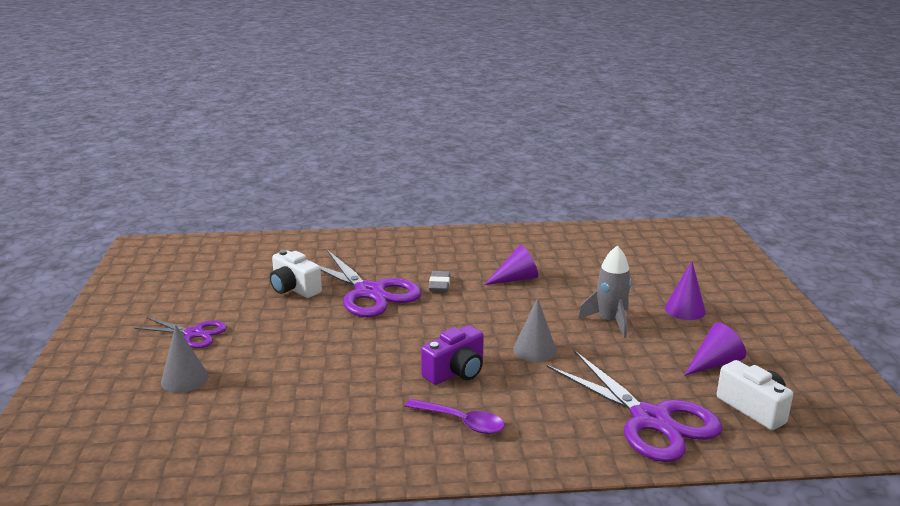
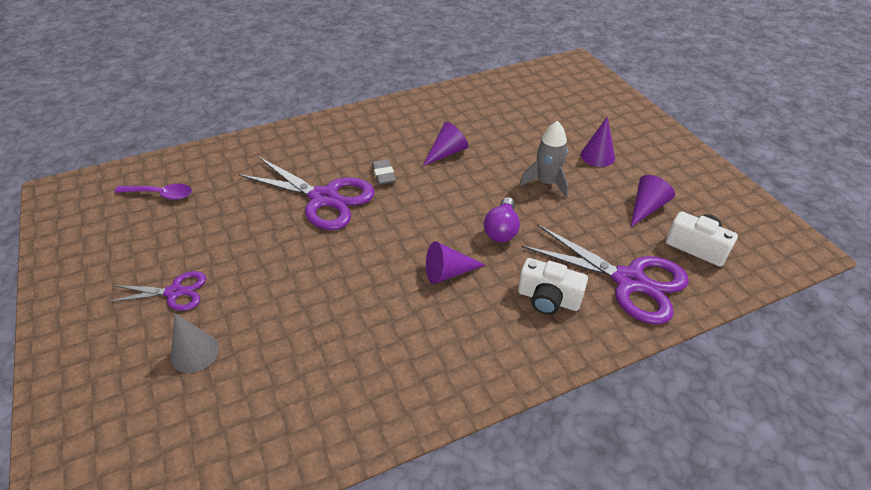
camera: 20 degrees left, 20 degrees up
(294, 289) = (249, 210): white camera -> white camera (548, 299)
(456, 372) = (448, 272): purple camera -> purple cone
(461, 422) = (481, 328): purple spoon -> purple spoon (160, 194)
(534, 350) = (502, 230): grey cone -> purple light bulb

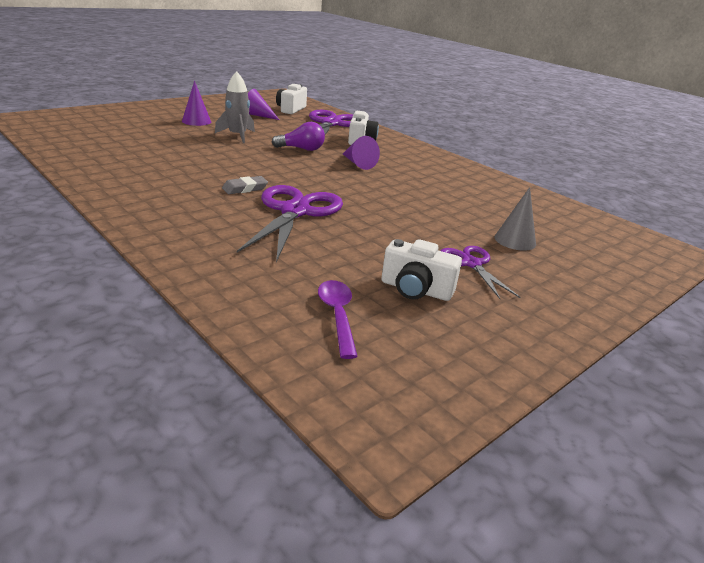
camera: 110 degrees left, 15 degrees down
(162, 241) = (416, 290): none -> white camera
(446, 153) = (200, 165): purple cone -> none

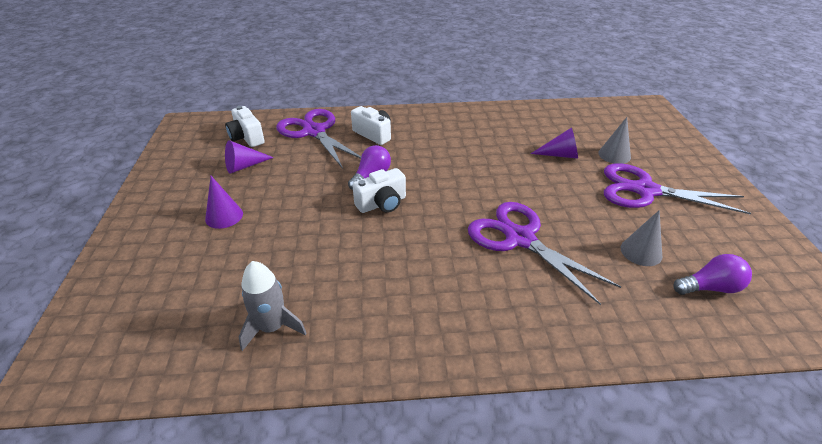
camera: 50 degrees left, 10 degrees up
(237, 136) = (299, 203): grey rocket -> grey rocket (272, 327)
(245, 188) = (451, 250): grey eraser -> none
(337, 315) = (710, 287): purple spoon -> purple light bulb
(351, 270) = (641, 252): none -> grey cone
(358, 163) = (430, 160): purple cone -> purple cone (560, 155)
(416, 290) = (678, 233): white camera -> white camera (382, 204)
(471, 264) = (645, 191): purple scissors -> purple scissors, size x1.79

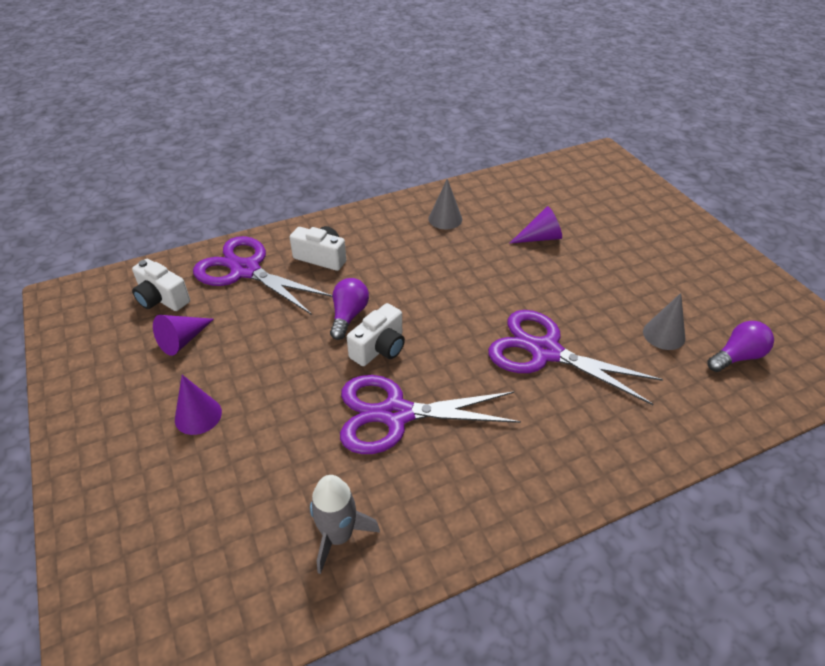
camera: 20 degrees left, 5 degrees up
(614, 155) = (593, 225): grey cone -> grey cone (445, 219)
(645, 191) = (640, 262): purple scissors -> purple scissors (396, 414)

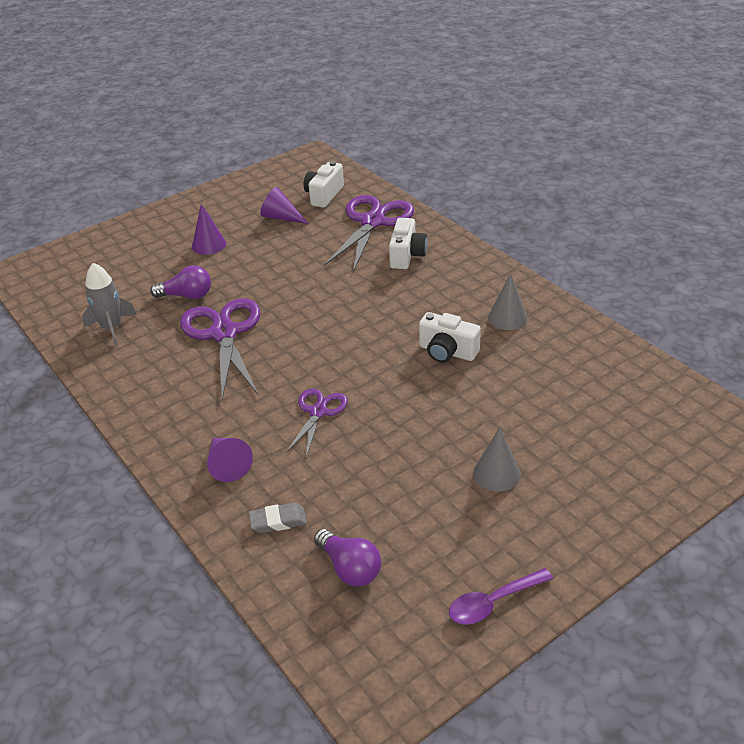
camera: 80 degrees right, 5 degrees down
(348, 316) = (332, 287): purple light bulb -> purple light bulb (187, 296)
(379, 348) = (297, 311): white camera -> white camera (447, 352)
(540, 238) = (507, 392): purple cone -> purple cone (227, 464)
(545, 352) = (318, 412): purple scissors -> purple scissors, size x0.56
(664, 334) = (369, 502): grey cone -> grey cone (496, 473)
(687, 396) = (278, 521): none -> grey eraser
(759, 287) = (493, 602): none -> purple spoon

